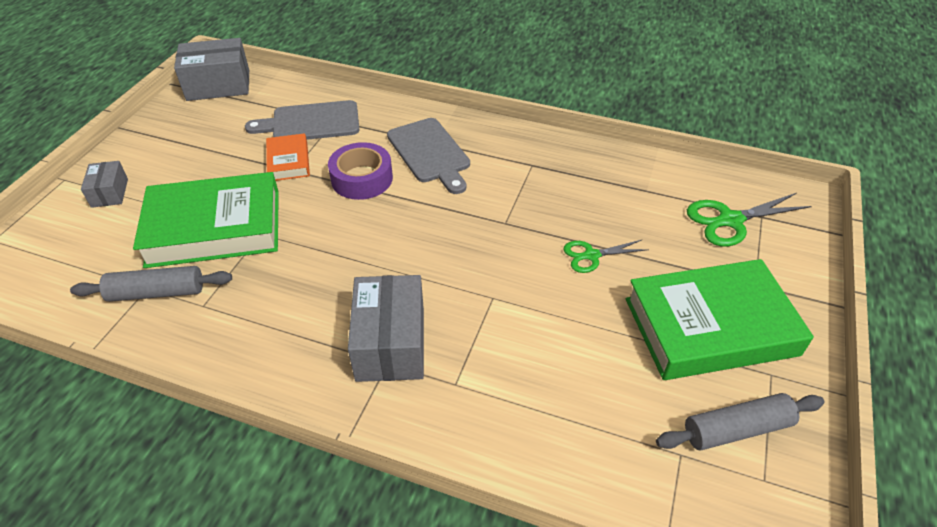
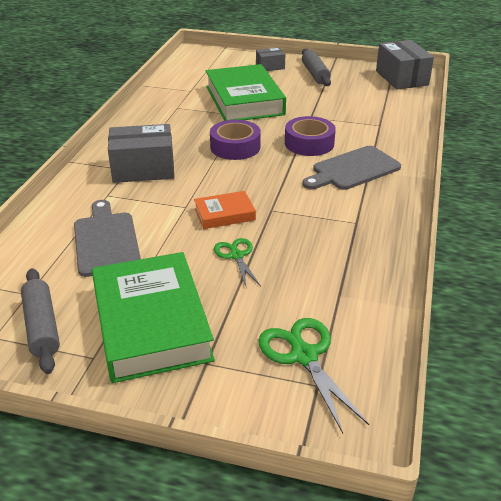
camera: 85 degrees right, 10 degrees down
(157, 293) = (187, 94): grey rolling pin -> grey rolling pin (315, 74)
(288, 161) = (320, 114): orange book -> orange book (224, 214)
(311, 122) = (371, 116): grey cutting board -> grey cutting board (106, 241)
(352, 244) = (235, 147): none -> purple tape

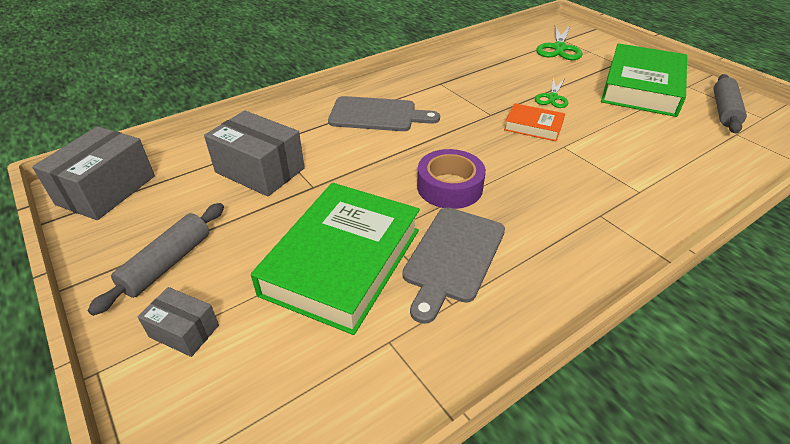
camera: 140 degrees left, 5 degrees up
(106, 241) = (657, 147): grey cutting board -> grey cutting board (453, 257)
(143, 169) = (580, 206): grey box -> grey box (260, 170)
(309, 143) = (370, 155): purple tape -> none

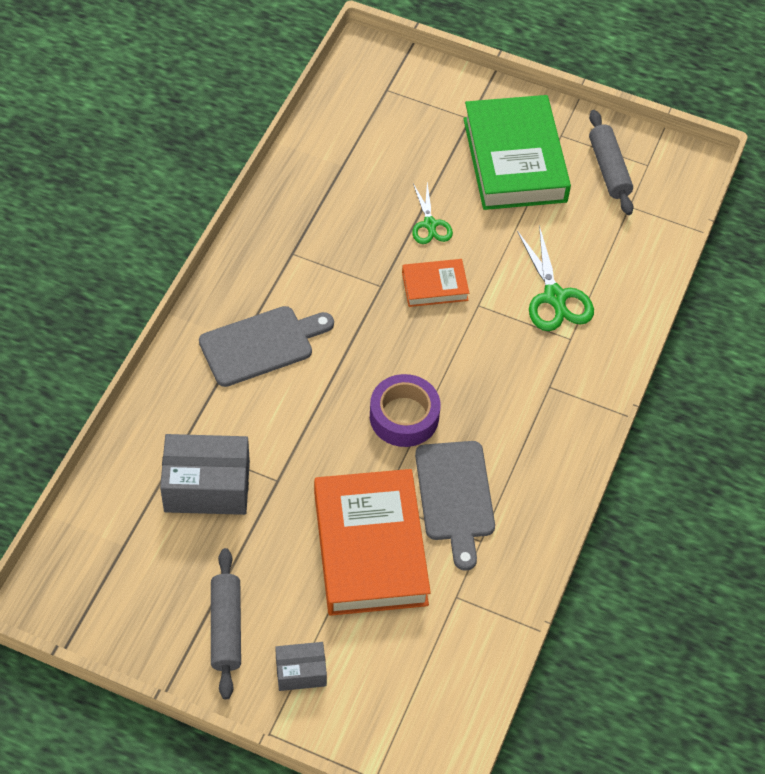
camera: 35 degrees left, 15 degrees up
(106, 190) = (78, 589): grey box -> none
(342, 261) = (370, 548): green book -> orange book
(559, 48) = (390, 113): green scissors -> green scissors (555, 297)

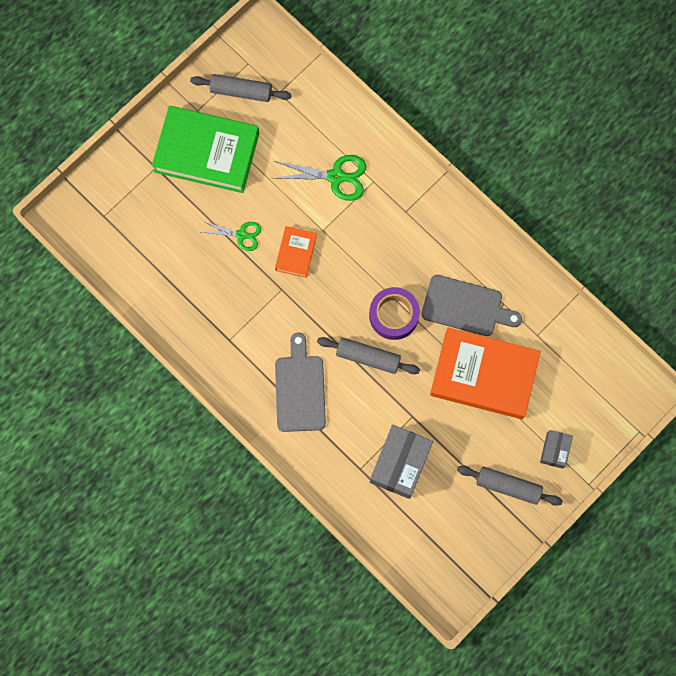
camera: 65 degrees left, 20 degrees up
(335, 405) = (368, 357): none -> grey rolling pin

